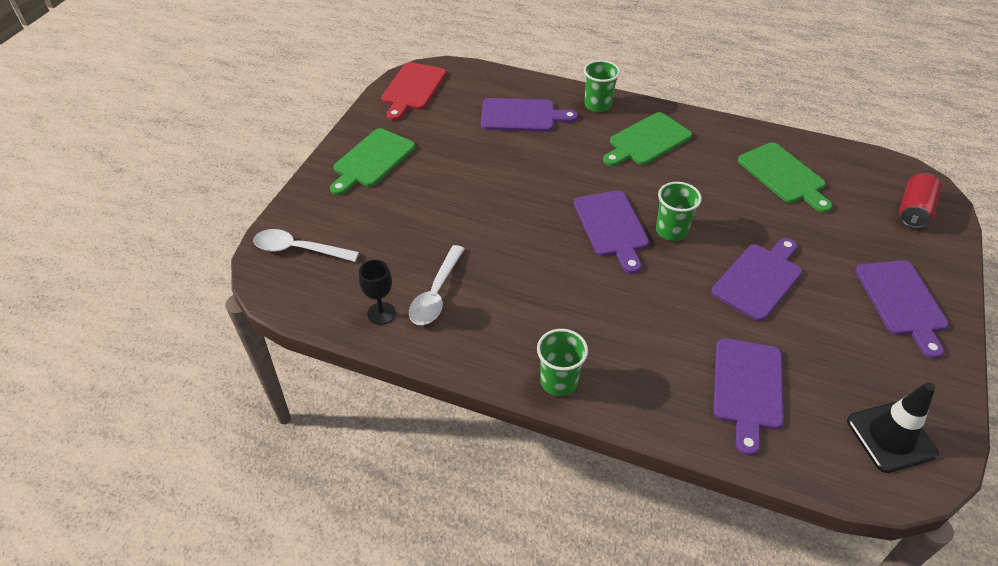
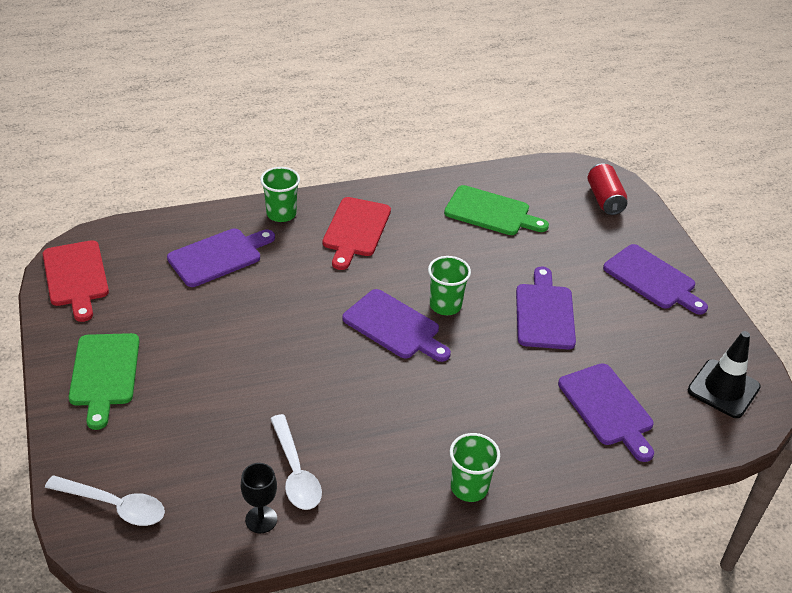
camera: 40 degrees left, 5 degrees down
(298, 249) = (114, 505): white spoon -> white spoon turned 135 degrees counterclockwise
(647, 141) = (355, 230): green cutting board -> red cutting board

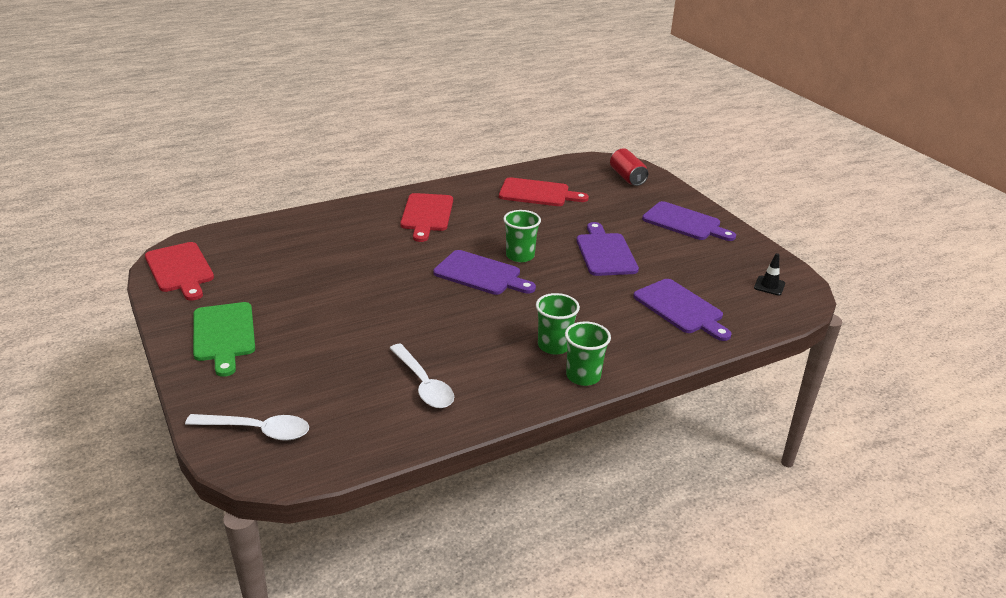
camera: 10 degrees left, 10 degrees down
(218, 256) = (310, 243): purple cutting board -> none
(261, 519) = (402, 423): black goblet -> none
(281, 214) = (358, 210): green cup -> green cup (554, 346)
(491, 212) = (537, 193): green cutting board -> red cutting board
(723, 389) = (769, 286): black traffic cone -> black traffic cone, size x0.54

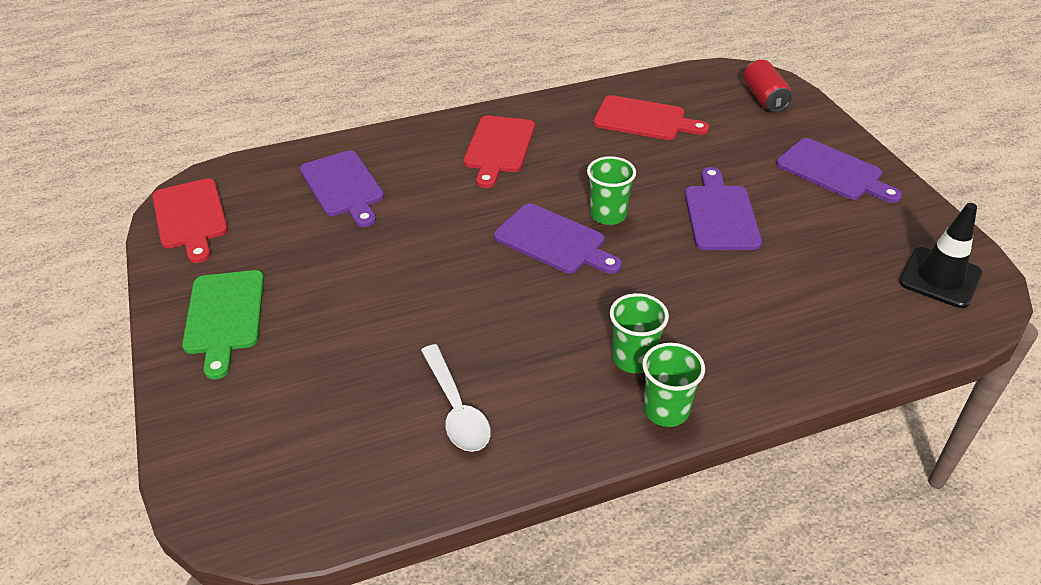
camera: 10 degrees right, 10 degrees up
(257, 430) = (239, 466): white spoon -> none
(680, 309) = (812, 309): purple cutting board -> purple cutting board (343, 186)
(769, 286) = (940, 278): black traffic cone -> black traffic cone, size x1.84

